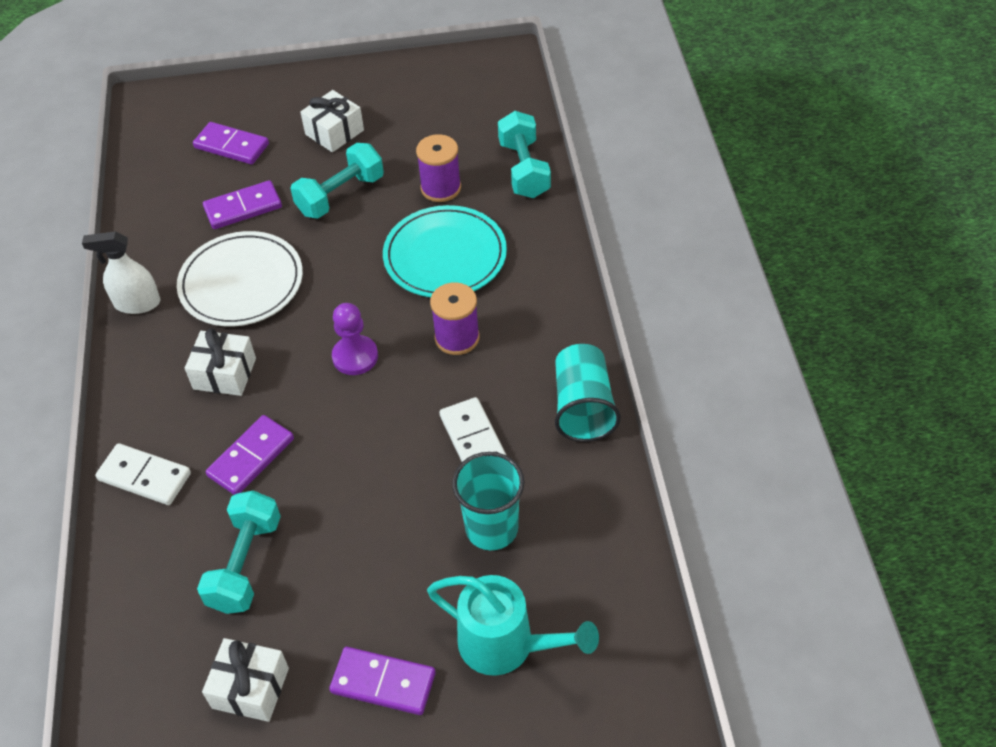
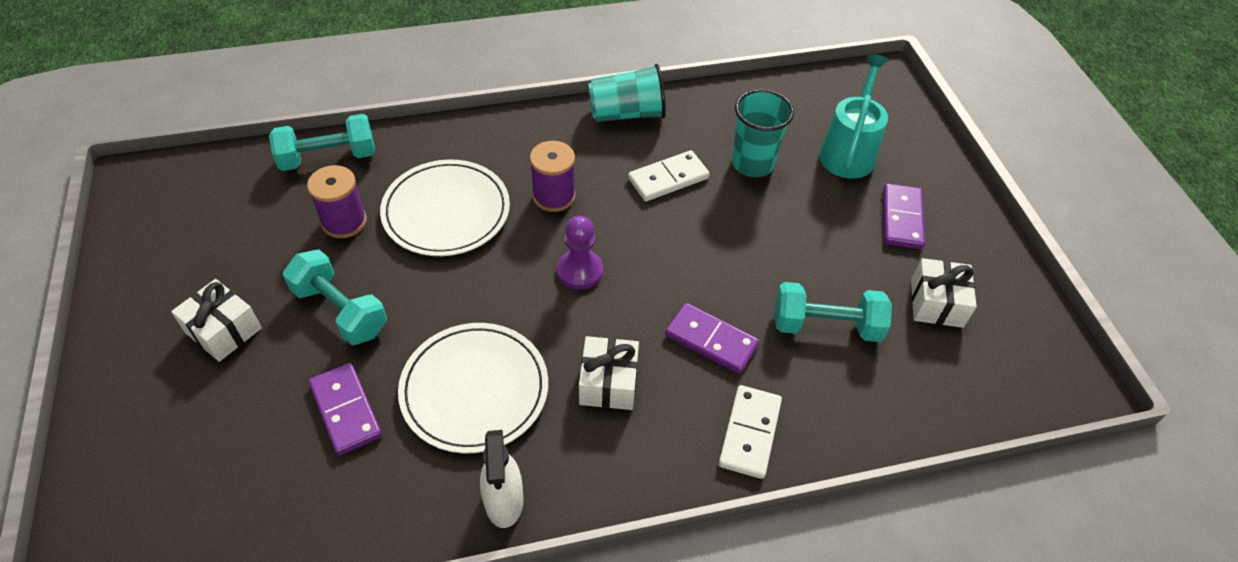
camera: 100 degrees left, 0 degrees up
(232, 146) = (221, 445): purple domino -> none
(445, 256) = (446, 211): turquoise plate -> white plate

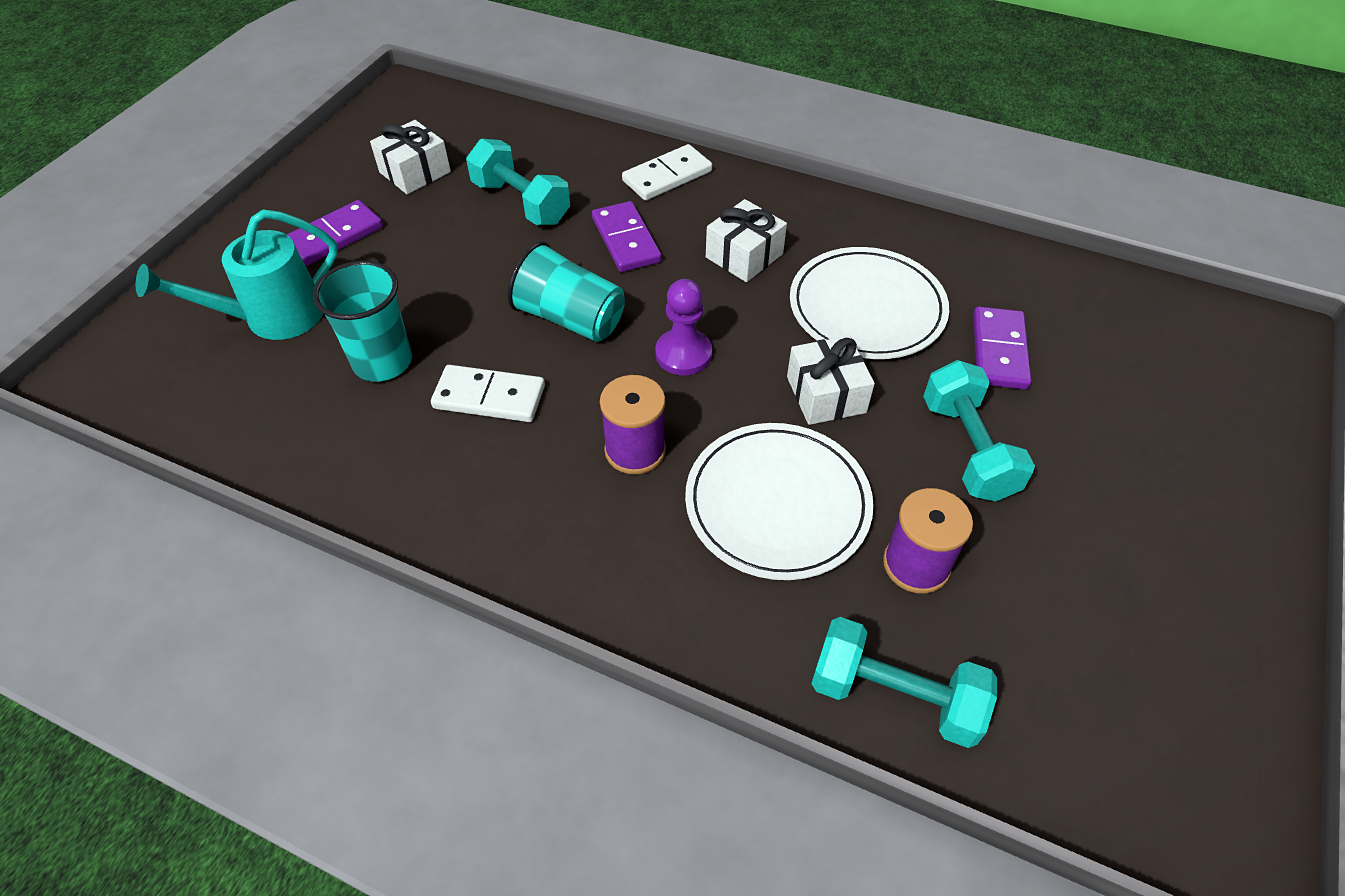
camera: 140 degrees left, 0 degrees up
(223, 330) = (1114, 497): white gift -> white gift (826, 394)
(504, 501) = (892, 228): white spray bottle -> none
(626, 114) = (433, 513): turquoise cup -> turquoise cup (570, 318)

